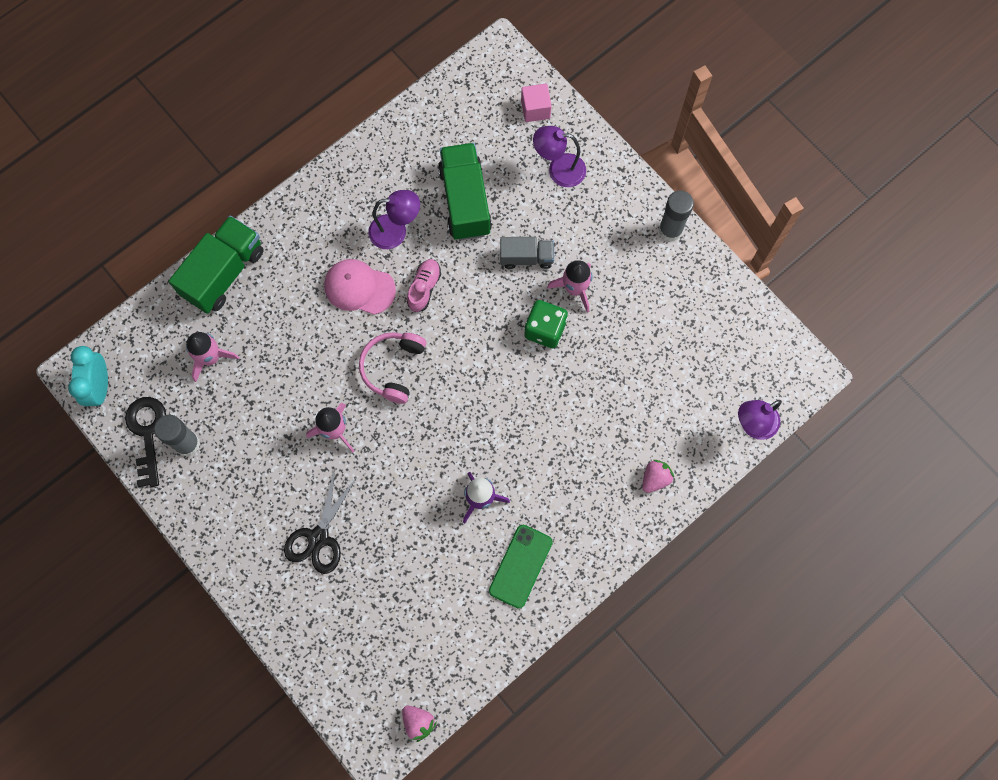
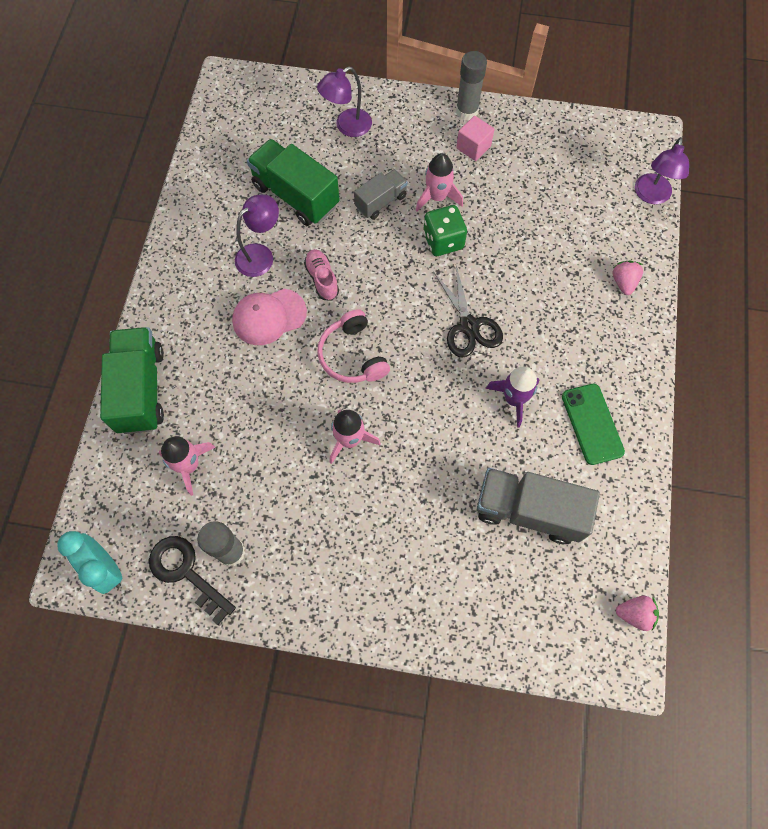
camera: 40 degrees left, 5 degrees down
(318, 537) = (415, 535): black scissors -> black scissors (469, 326)
(413, 589) = (529, 510): none -> grey truck
(535, 109) = (290, 99): pink cube -> pink cube (473, 147)

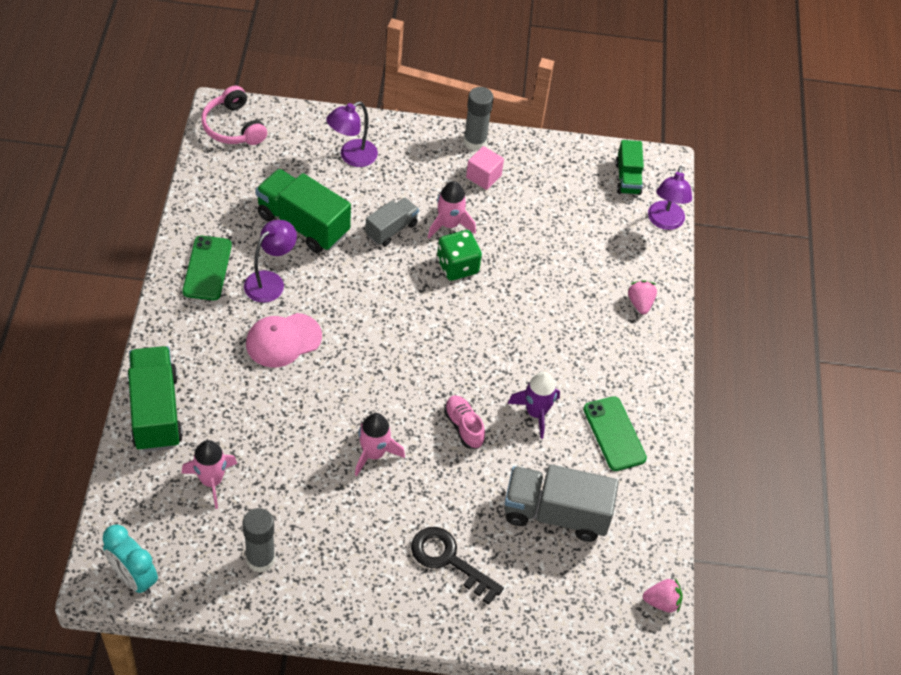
camera: 10 degrees left, 15 degrees down
(186, 572) = (216, 579): black key -> black key (449, 560)
(201, 240) = (207, 268): none -> green phone
(322, 279) = (335, 304): pink shoe -> pink shoe (463, 427)
(352, 355) = (371, 375): pink headphones -> pink headphones (233, 127)
(469, 326) = (487, 346): black scissors -> none
(615, 149) = (627, 178): none -> green truck

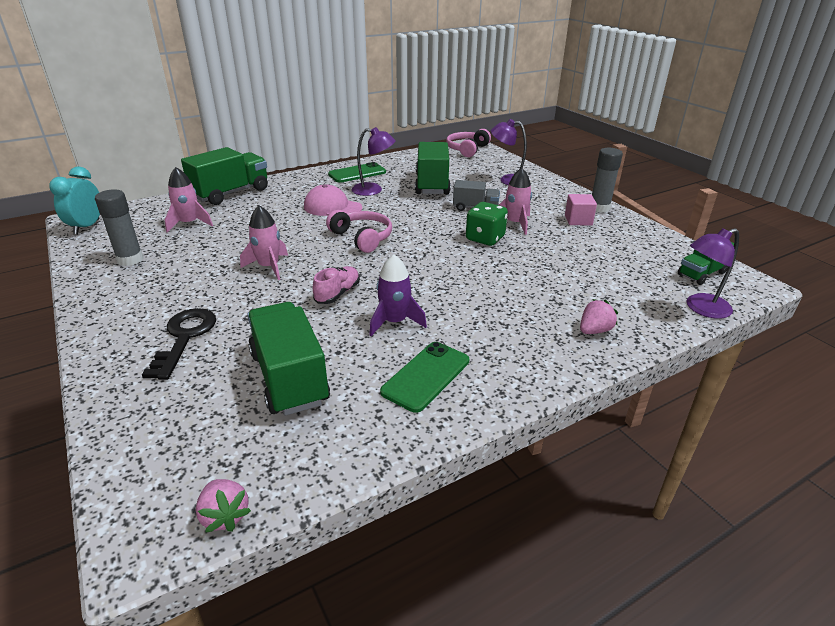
camera: 60 degrees right, 20 degrees down
(376, 354) = (362, 238): none -> pink headphones
(555, 513) = (289, 377): grey truck -> green truck

